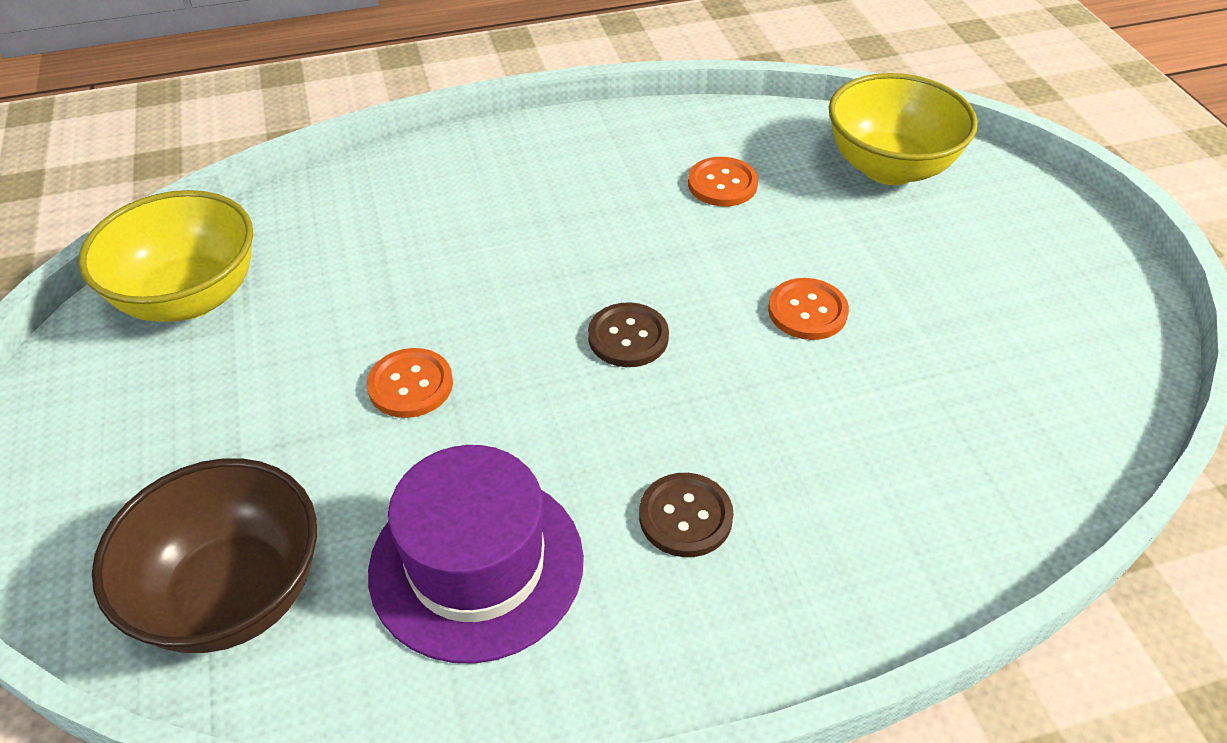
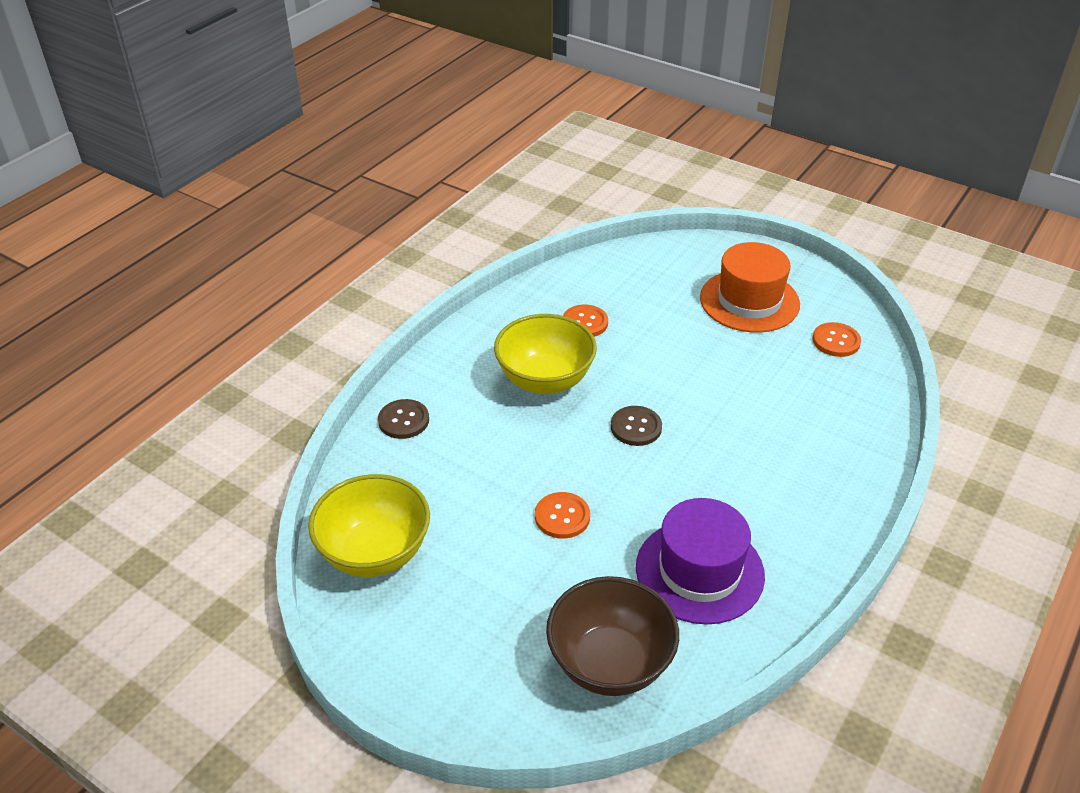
camera: 40 degrees left, 5 degrees down
(685, 516) = (758, 490): brown button -> brown button (403, 420)
(807, 311) = (700, 365): orange button -> orange button (836, 341)
(889, 167) = (653, 270): yellow bowl -> yellow bowl (545, 380)
(981, 269) = (749, 301): none -> orange hat

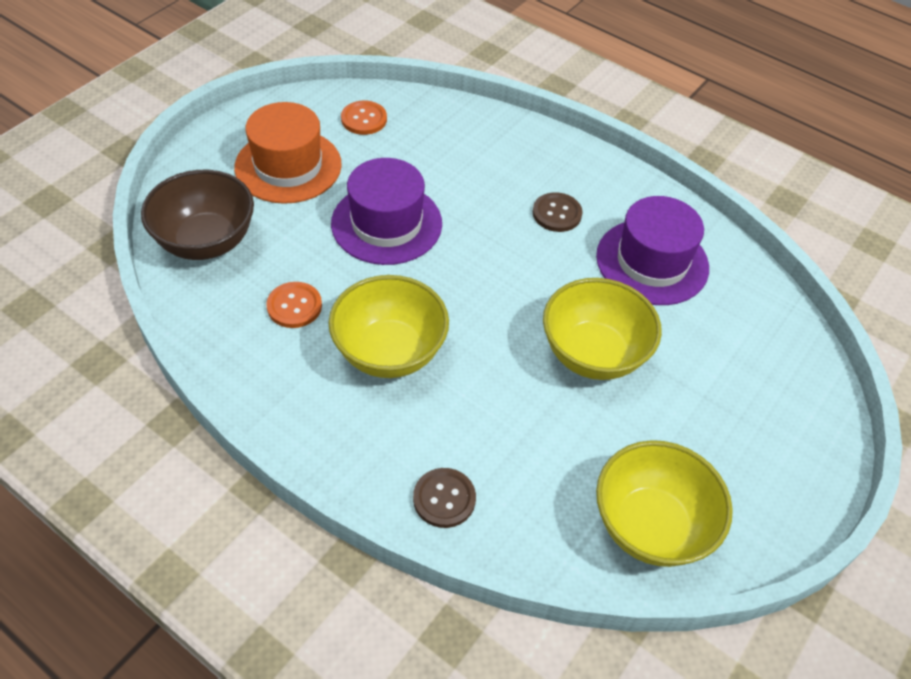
camera: 90 degrees left, 10 degrees up
(562, 517) = (593, 354): orange button -> yellow bowl
(610, 663) = (757, 335): brown bowl -> brown bowl (206, 241)
(636, 427) = (471, 282): brown button -> brown button (557, 213)
(696, 367) = (386, 223): none -> purple hat

